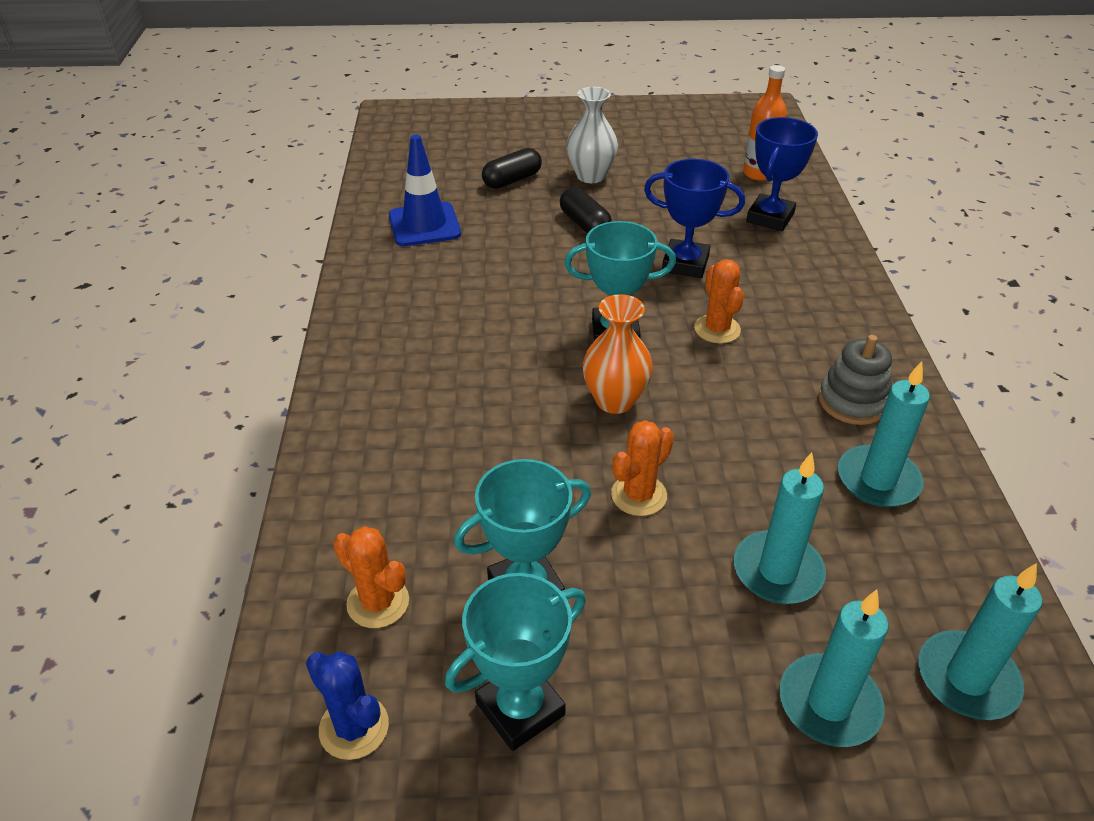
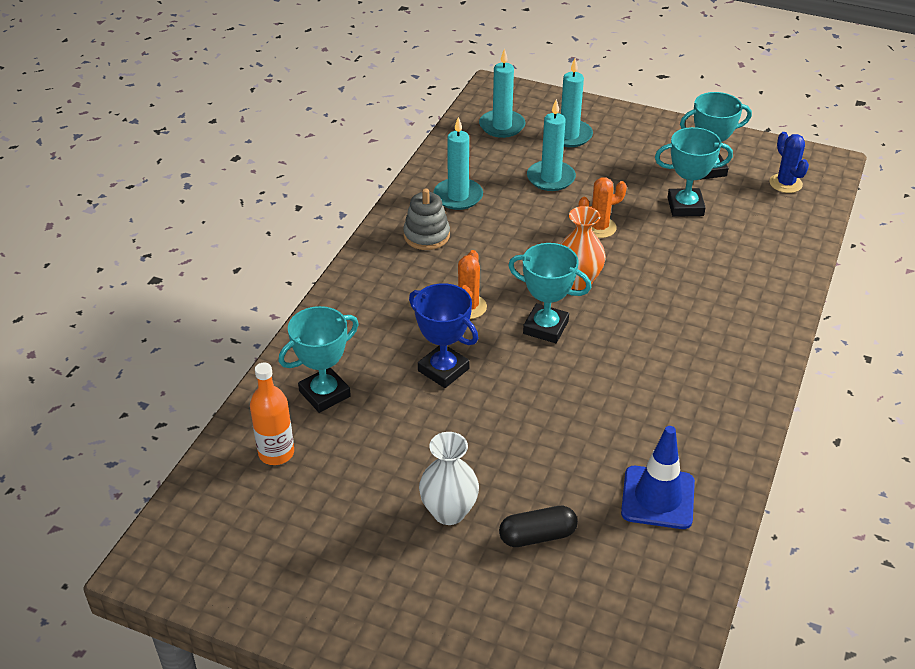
camera: 155 degrees left, 0 degrees up
(378, 602) = (766, 222): orange cactus -> none
(584, 224) = (499, 444): black capsule -> none
(770, 218) = (324, 394): blue trophy -> turquoise trophy

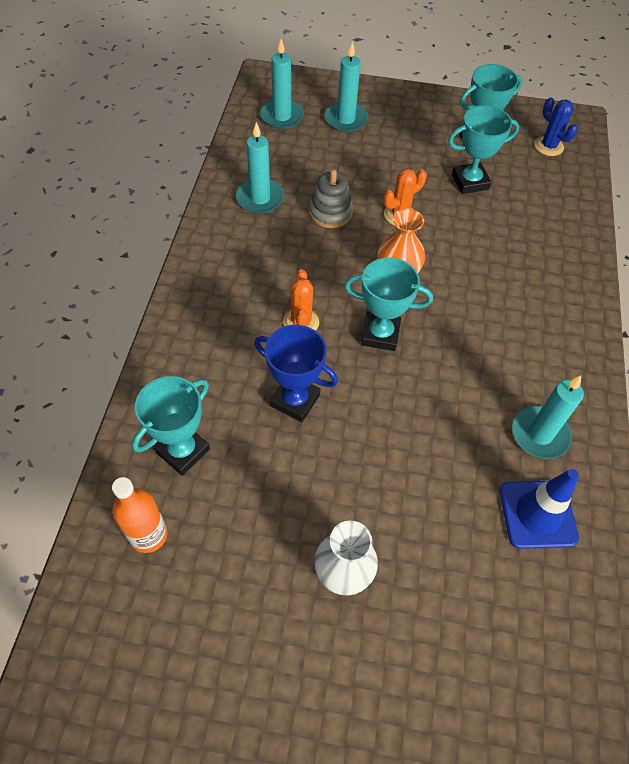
camera: 15 degrees left, 15 degrees up
(426, 235) = (240, 247): grey stacking toy -> grey stacking toy (330, 212)
(537, 536) = (437, 585): black capsule -> none
(551, 178) = (341, 167): turquoise candle -> turquoise candle (540, 434)

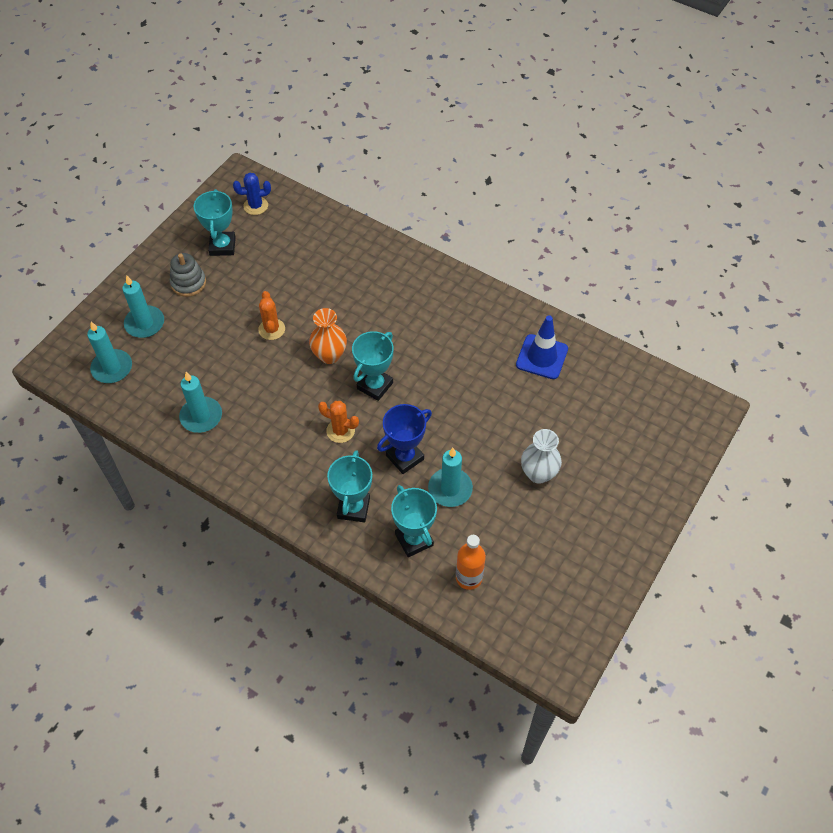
camera: 65 degrees left, 0 degrees up
(330, 212) = (244, 373): grey stacking toy -> grey stacking toy (188, 283)
(470, 182) = (263, 271): turquoise trophy -> turquoise trophy (353, 508)
(540, 434) = (491, 330): turquoise candle -> turquoise candle (450, 489)

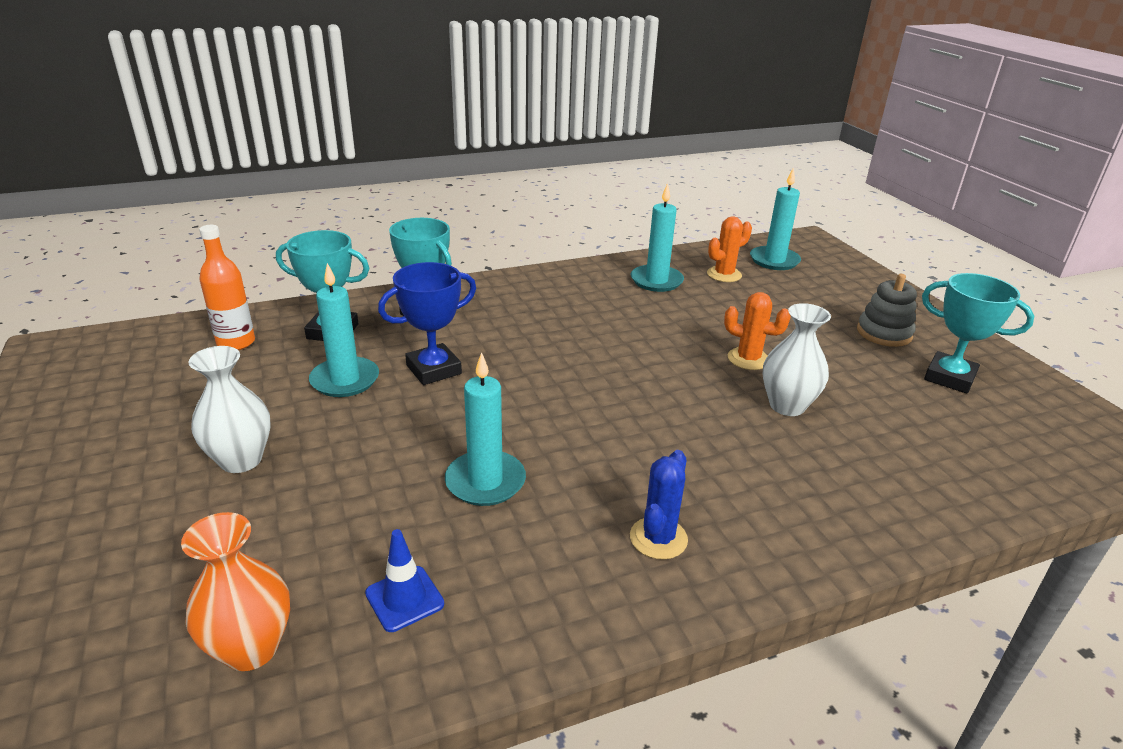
camera: 125 degrees right, 25 degrees down
(145, 323) = (829, 291): turquoise candle -> turquoise candle (485, 481)
(255, 206) = (1043, 436): blue cactus -> blue cactus (658, 538)
(307, 298) = (787, 406): none -> white vase
(329, 355) = (658, 382): orange vase -> orange vase (251, 648)
(340, 431) = (532, 345): orange cactus -> orange cactus (724, 274)
(375, 386) = (567, 394): turquoise trophy -> none
(405, 457) = (433, 369): blue trophy -> blue trophy turned 60 degrees clockwise
(542, 357) = (404, 598): blue traffic cone -> blue traffic cone, size x0.61

